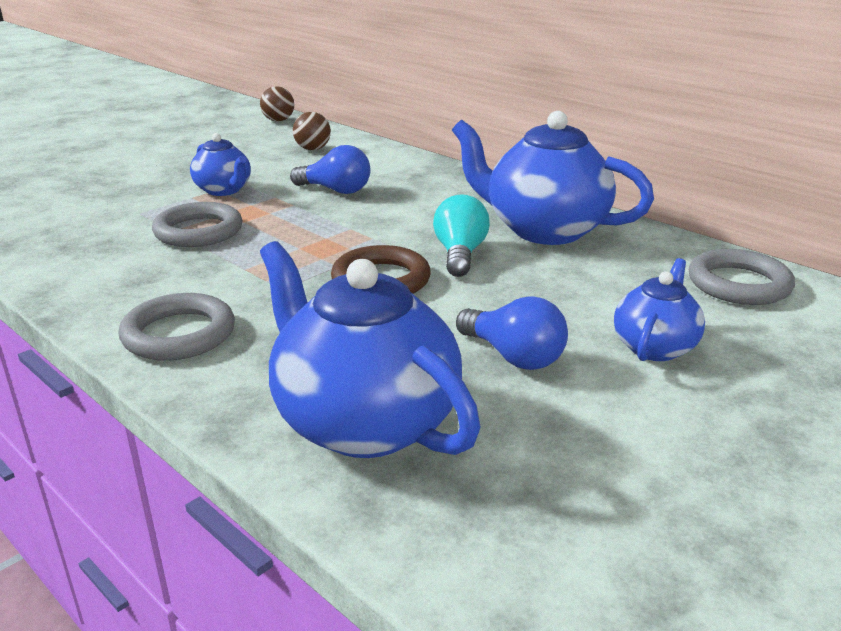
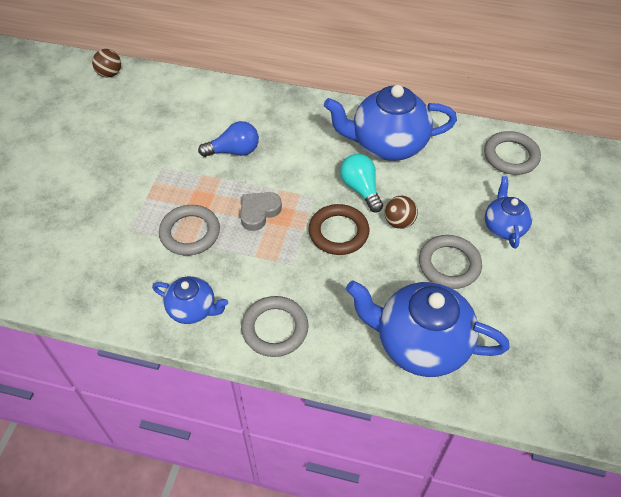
camera: 30 degrees left, 25 degrees up
(224, 190) = (160, 181): blue teapot -> blue teapot (193, 309)
(300, 238) = (259, 212): none -> grey heart
(313, 149) = (172, 105): brown ball -> brown ball (399, 222)
(513, 356) = (449, 264): blue light bulb -> grey ring

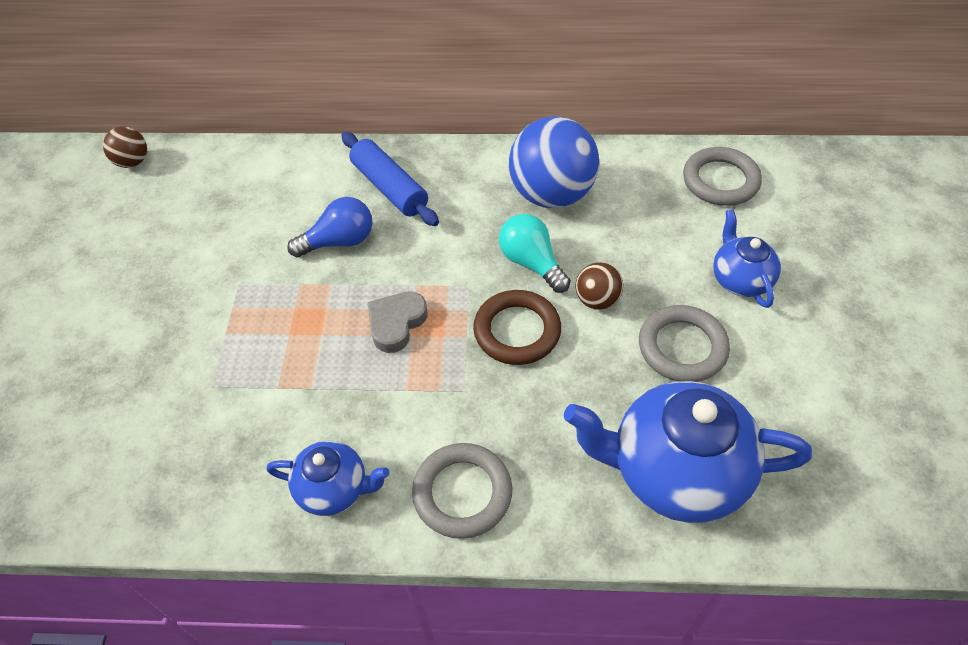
camera: 10 degrees left, 0 degrees up
(190, 233) = (303, 373): grey ring -> none
(277, 121) = (390, 188): none -> blue rolling pin
(387, 145) = (551, 194): blue teapot -> blue ball

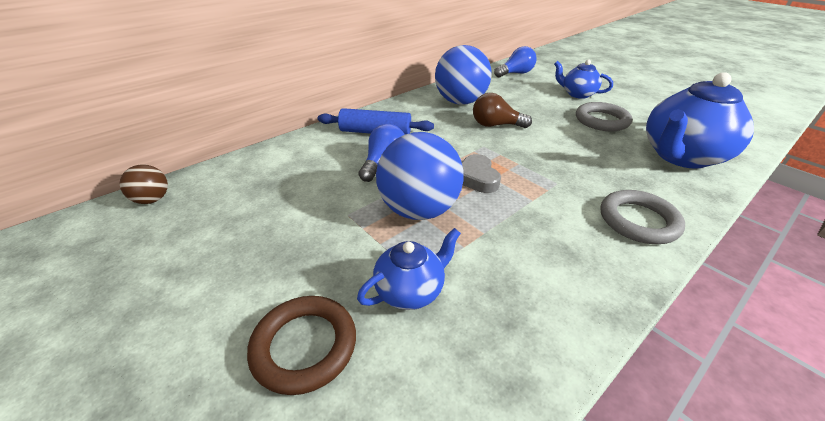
camera: 45 degrees left, 15 degrees down
(295, 322) = (419, 210): none -> blue ball
(334, 489) = (585, 268): blue teapot -> blue teapot (410, 290)
(517, 331) = (535, 149): brown ring -> brown ring (304, 346)
(531, 263) = (495, 125): turquoise light bulb -> brown light bulb
(597, 300) = (544, 123): brown ball -> none
(720, 181) = (515, 73): grey ring -> blue light bulb

